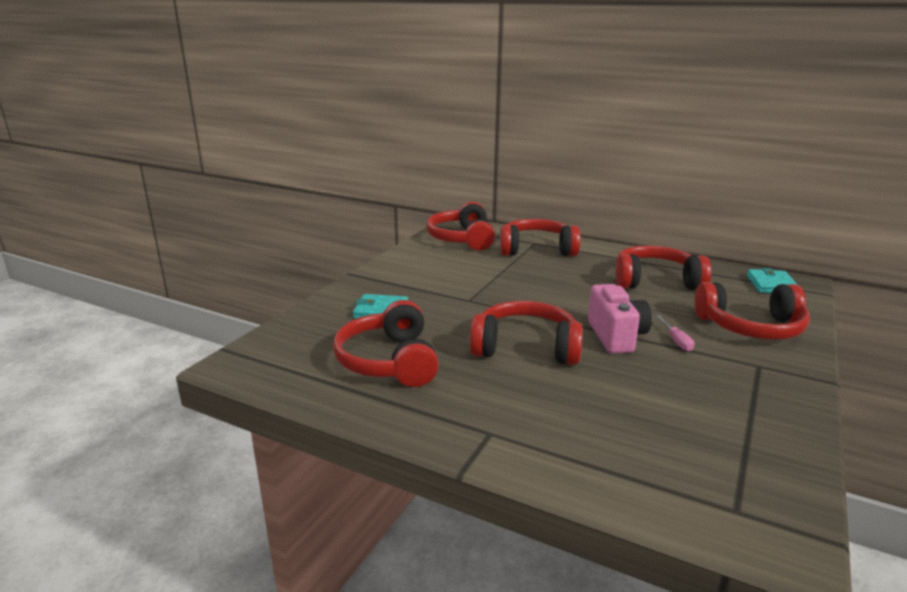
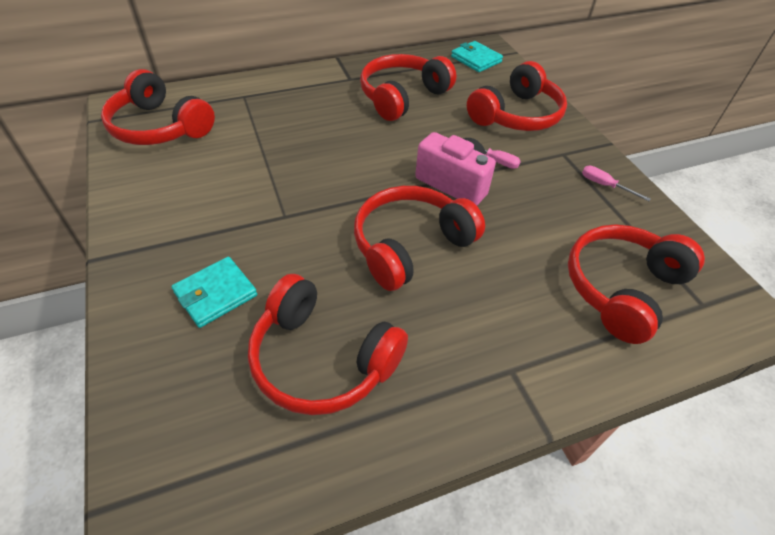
camera: 50 degrees left, 25 degrees up
(537, 249) = (258, 105): red headphones -> red headphones (621, 288)
(768, 400) = (604, 185): none -> pink screwdriver

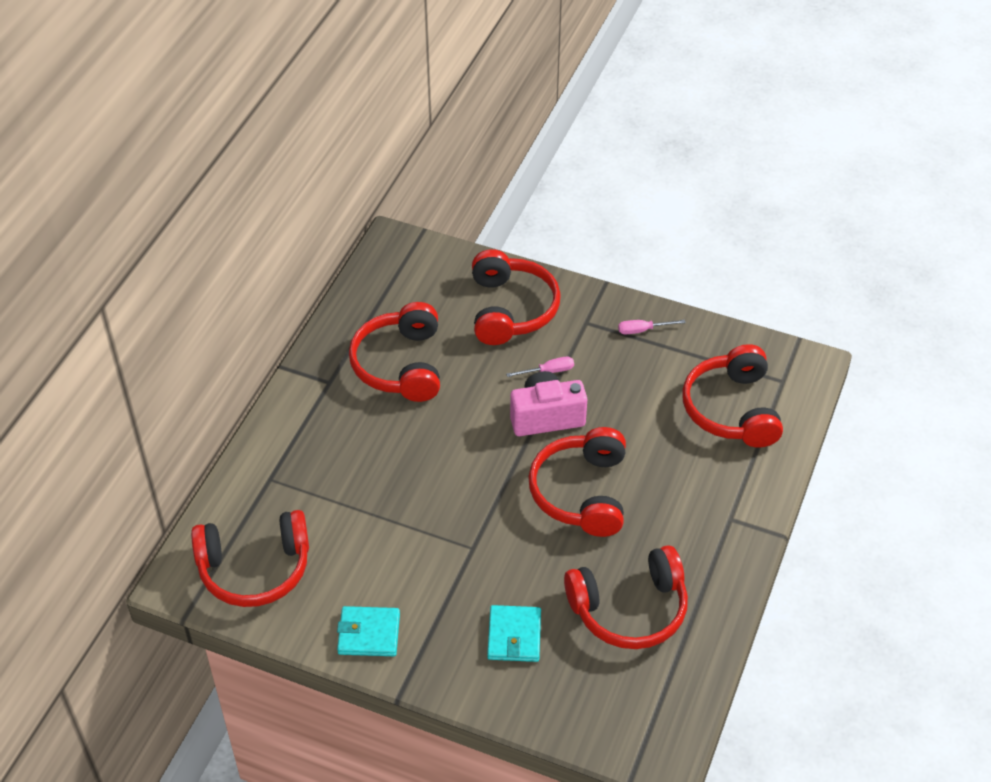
camera: 45 degrees left, 0 degrees up
(476, 59) = (402, 267): turquoise wallet -> turquoise wallet (369, 634)

